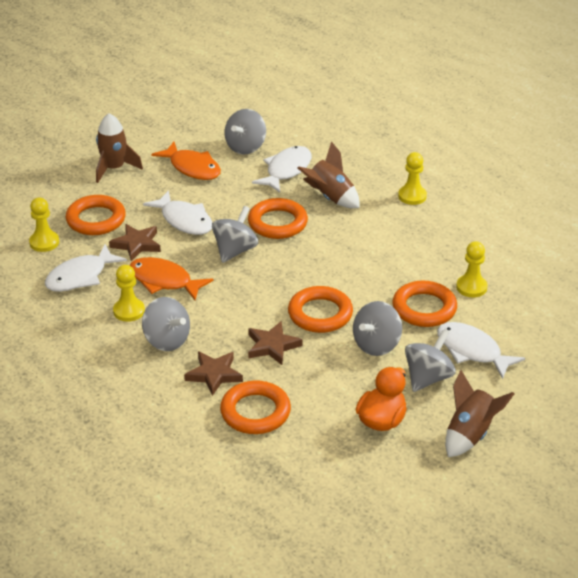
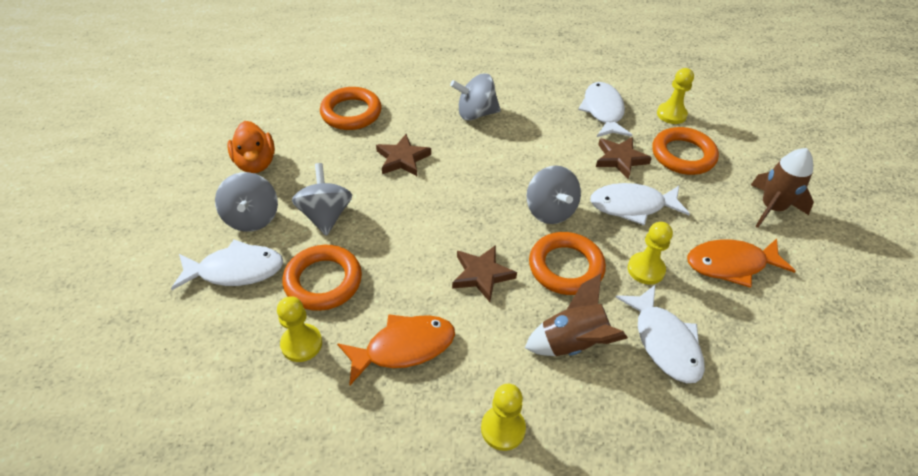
camera: 130 degrees right, 10 degrees up
(129, 311) = (532, 113): yellow pawn -> yellow pawn (646, 269)
(164, 281) = (551, 148): orange fish -> orange fish (404, 348)
(214, 374) = (411, 115): brown star -> brown star (482, 275)
(245, 147) = (747, 337): grey spinning top -> none
(320, 314) = (404, 208): orange ring -> none
(470, 434) = (174, 198): brown rocket -> none

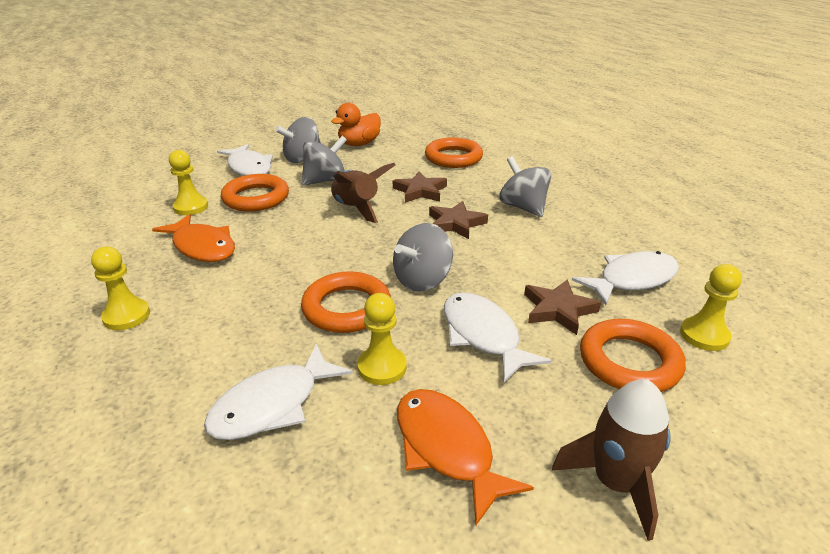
camera: 65 degrees right, 15 degrees down
(482, 275) = (305, 262): brown star -> brown star (455, 223)
(573, 343) = (243, 335): brown rocket -> brown rocket (357, 209)

